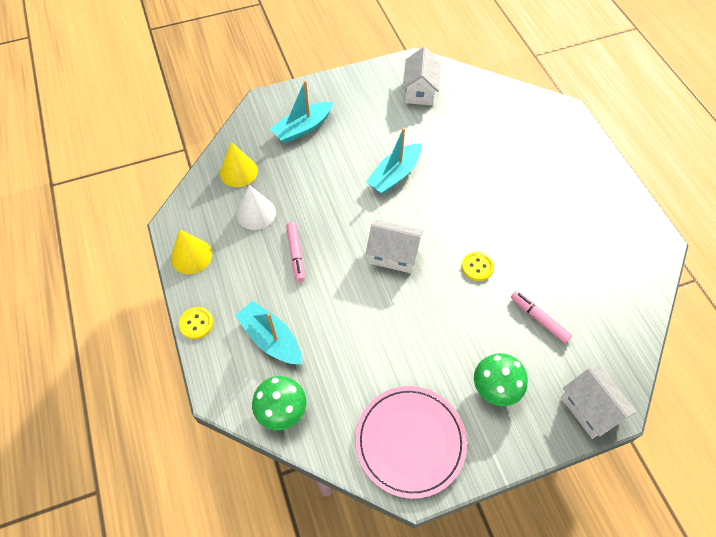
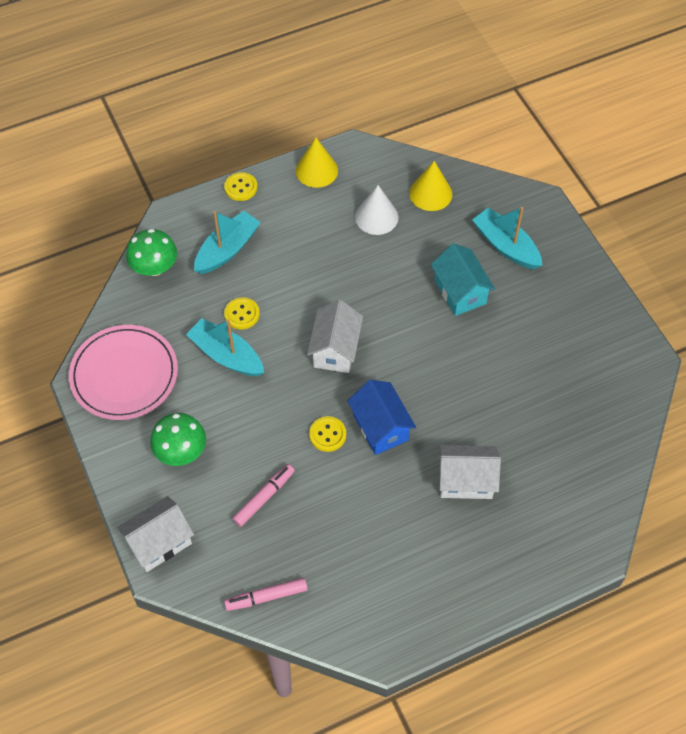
camera: 85 degrees right, 0 degrees up
(296, 254) = (327, 259): pink marker -> pink marker (266, 597)
(344, 162) = (460, 292): none -> turquoise house
(348, 329) = (242, 314): none -> yellow button
(394, 175) = (449, 345): turquoise boat -> turquoise boat (226, 355)
(420, 91) = (595, 367): white house -> white house (465, 481)
(470, 228) = (380, 427): none -> blue house

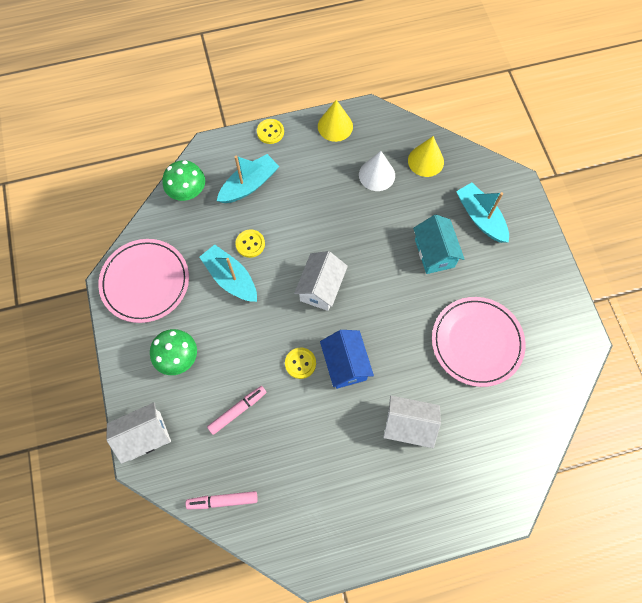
camera: 10 degrees right, 10 degrees up
(527, 380) = (476, 342): none -> pink plate

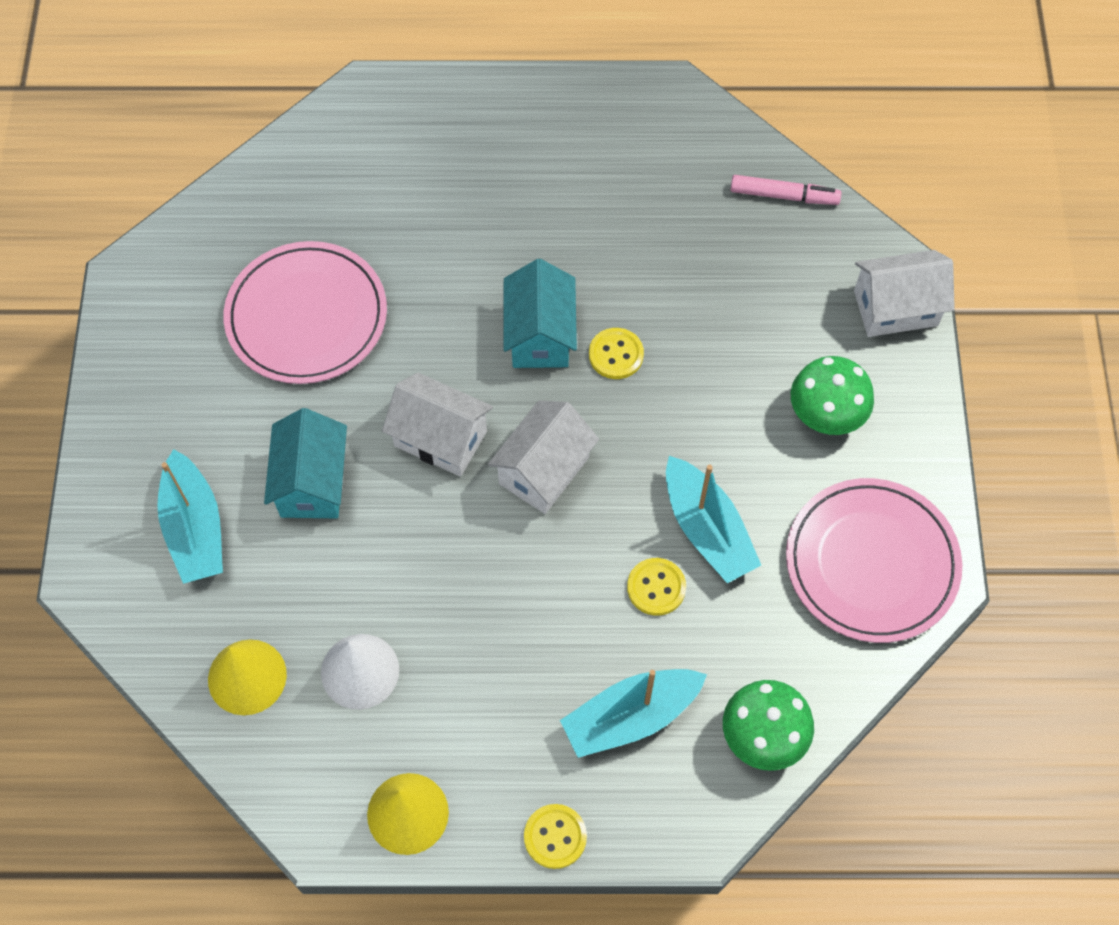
camera: 165 degrees left, 5 degrees down
(237, 411) = (737, 309): pink marker -> none
(345, 364) = (540, 335): blue house -> turquoise house
(408, 425) = (470, 226): white house -> white house (440, 438)

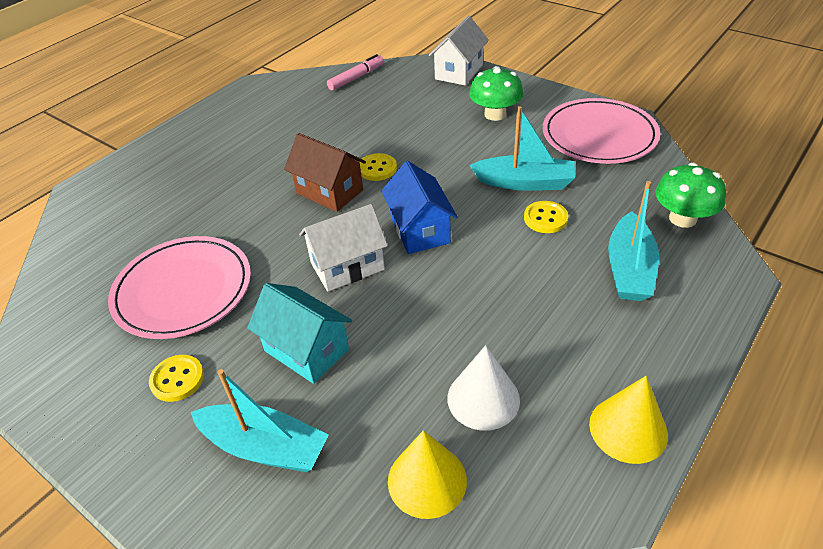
camera: 50 degrees left, 20 degrees down
(540, 335) = (329, 191): turquoise house -> brown house
(544, 470) = (420, 230): white house -> blue house
(555, 837) = (700, 349): yellow button -> yellow button (177, 379)

